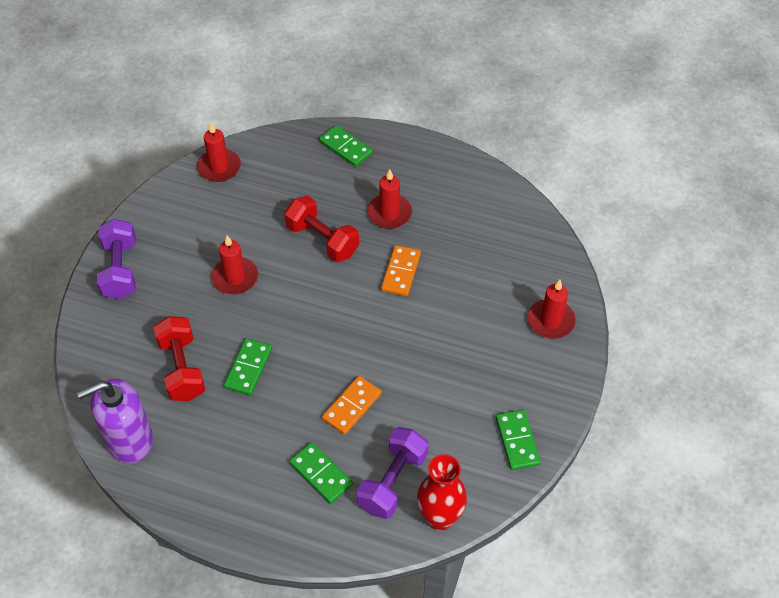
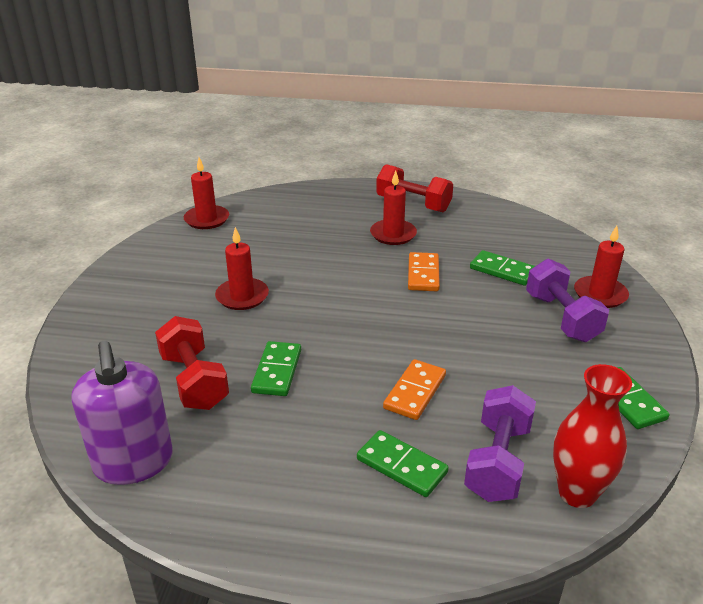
camera: 10 degrees left, 20 degrees down
(120, 270) = (107, 303): purple dumbbell -> purple dumbbell (561, 317)
(129, 440) = (133, 462): purple soap dispenser -> purple soap dispenser turned 75 degrees counterclockwise
(322, 240) = (330, 259): red dumbbell -> red dumbbell (413, 204)
(345, 147) = (332, 196): green domino -> green domino (502, 270)

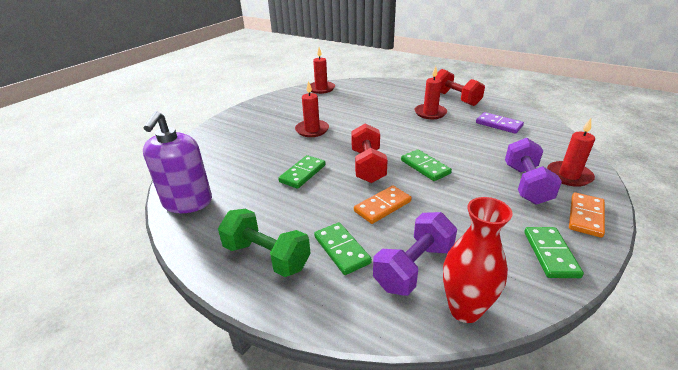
camera: 25 degrees right, 0 degrees up
(194, 381) = (252, 168): red dumbbell -> red dumbbell (368, 166)
(312, 505) = (266, 256): none -> green dumbbell
(423, 274) = (435, 138): orange domino -> orange domino (585, 216)
(488, 237) = (498, 125): none -> purple domino
(502, 270) = (496, 146): green domino -> green domino (425, 167)

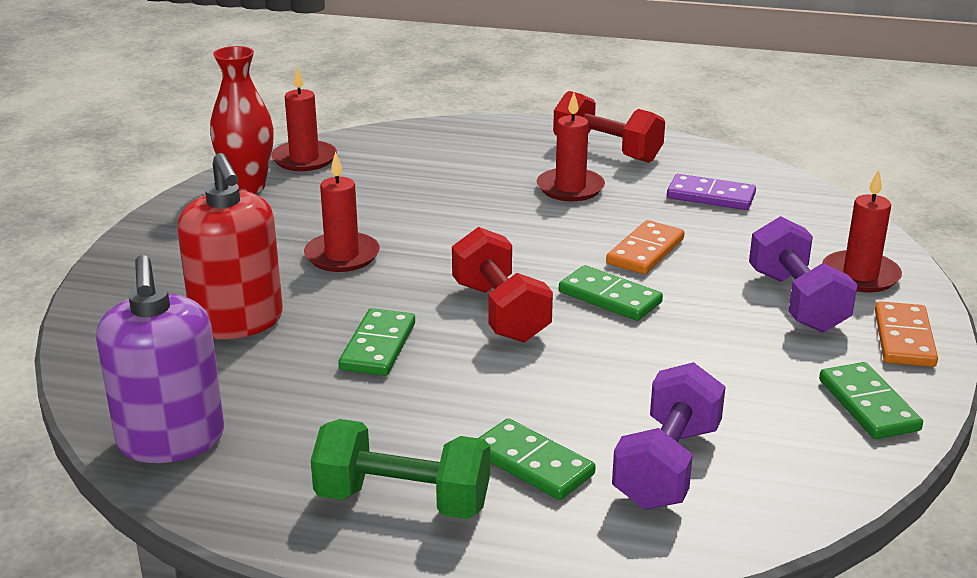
camera: 20 degrees left, 5 degrees down
(251, 152) = (237, 321): none -> red soap dispenser
(382, 206) = (567, 380): orange domino -> orange domino (645, 251)
(464, 309) = (770, 508): red vase -> red vase (247, 187)

